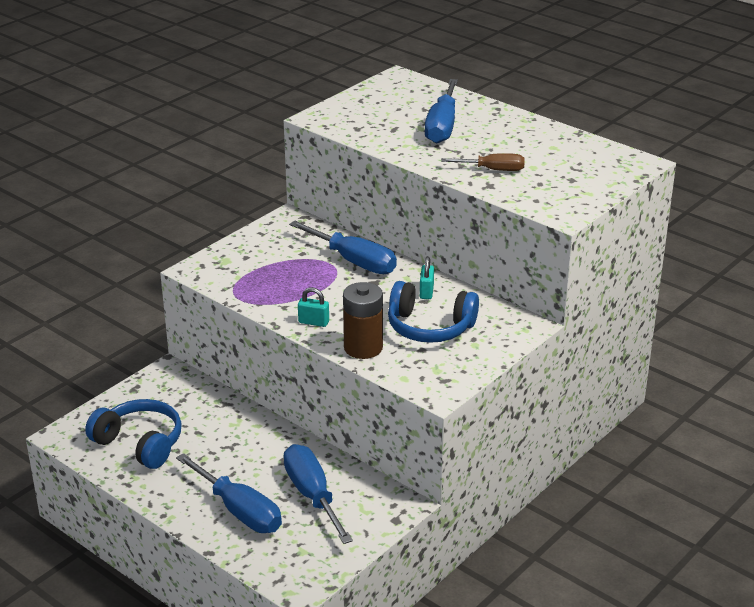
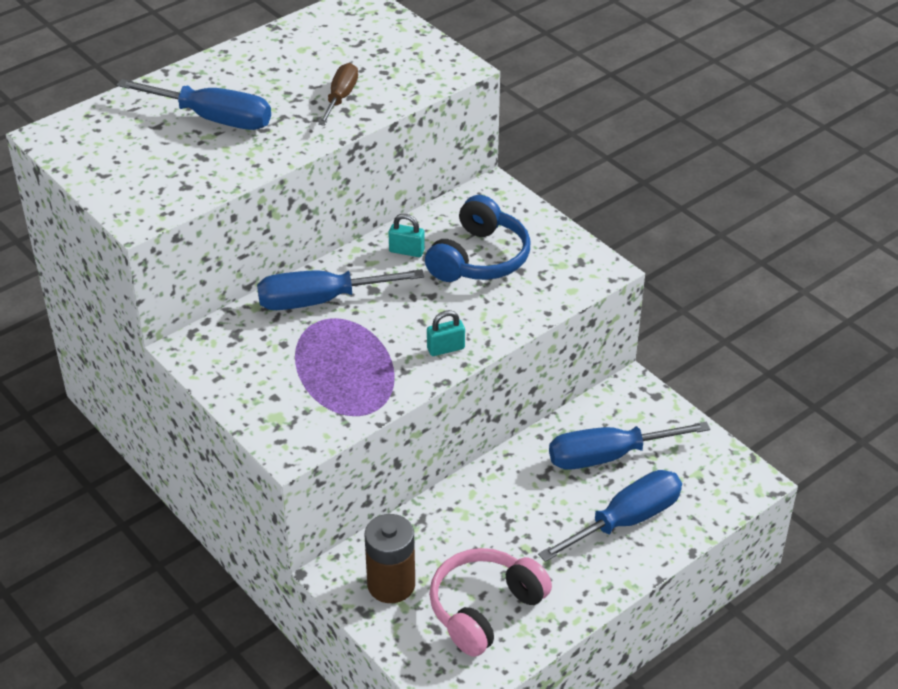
camera: 80 degrees left, 10 degrees up
(140, 443) = (484, 609): blue headphones -> pink headphones
(313, 322) = (446, 348): turquoise padlock -> turquoise padlock turned 45 degrees clockwise
(354, 261) = (320, 300): blue screwdriver -> blue screwdriver turned 150 degrees counterclockwise
(363, 348) = (508, 314): brown battery -> brown battery (391, 584)

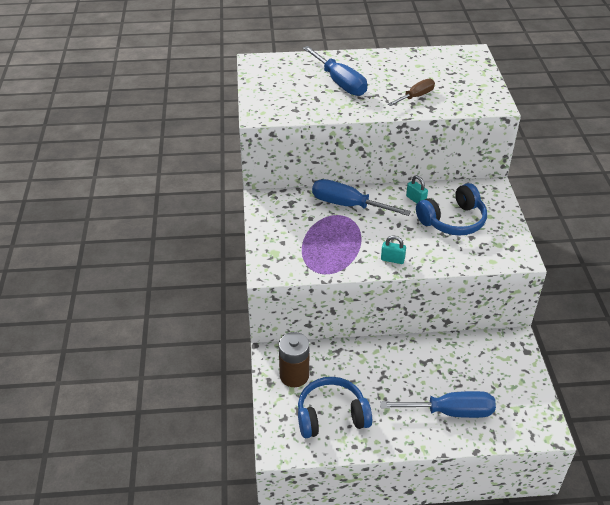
camera: 35 degrees right, 0 degrees up
(484, 609) = (331, 416): pink headphones -> blue headphones
(608, 456) = (469, 370): blue screwdriver -> none

